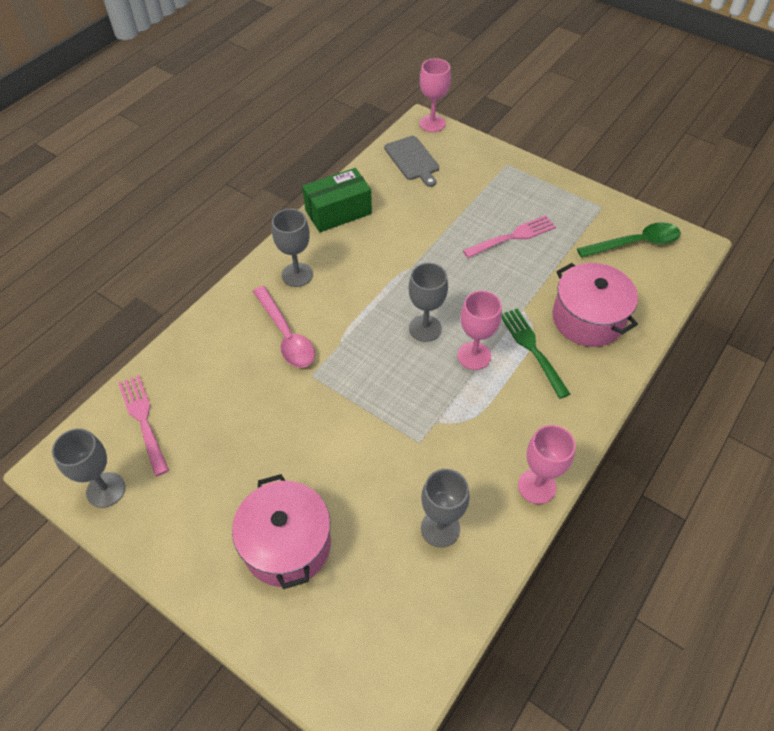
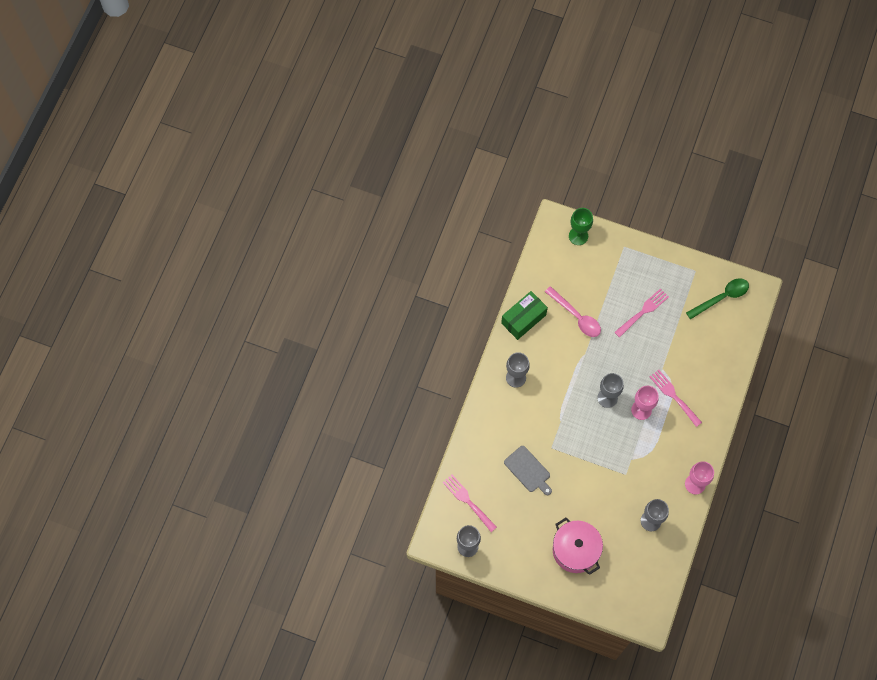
camera: 15 degrees left, 15 degrees up
(286, 335) = (526, 424): pink spoon -> pink spoon (576, 316)
(412, 160) = (558, 258): grey cutting board -> grey cutting board (528, 470)
(432, 123) = (561, 218): pink goblet -> none
(448, 143) = (578, 236): none -> green goblet
(532, 349) = (674, 396): green fork -> pink fork
(588, 319) = (702, 366): pink pot -> none

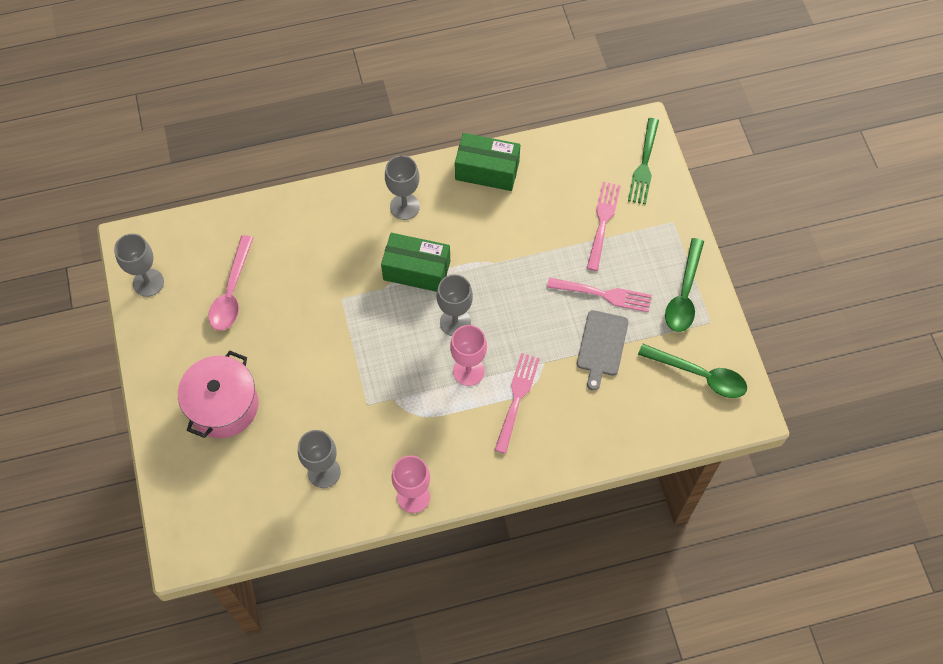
camera: 55 degrees right, 5 degrees down
(468, 501) = (207, 249): pink fork -> pink fork (603, 222)
(528, 470) = (293, 290): grey cutting board -> grey cutting board (602, 346)
(561, 397) = (416, 270): none -> green box
(576, 316) = (536, 224): pink spoon -> pink spoon (232, 292)
(578, 236) = (644, 165): green goblet -> green fork
(670, 272) = (684, 294): none -> green spoon

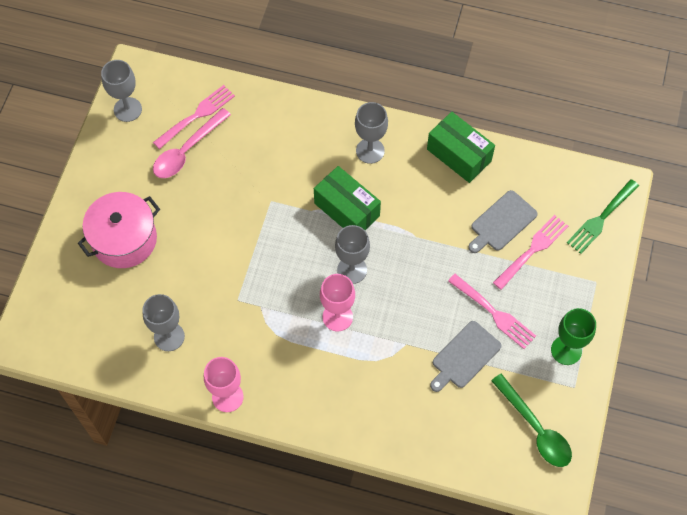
camera: 30 degrees right, 0 degrees up
(517, 398) = (363, 362): pink fork -> pink fork (197, 115)
(561, 211) = (502, 222): none -> grey cutting board
(684, 294) = (566, 350): green spoon -> green goblet

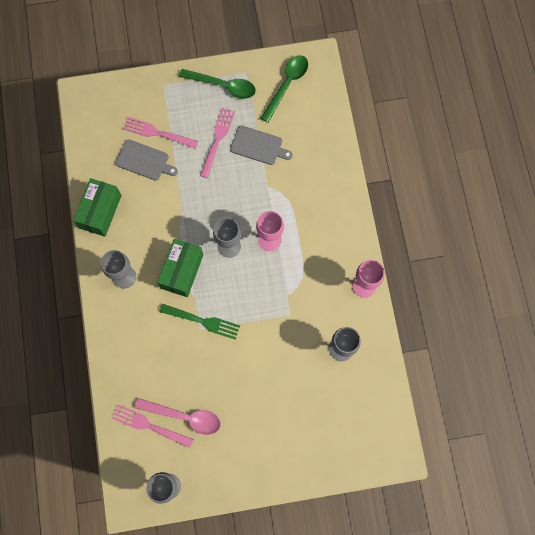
camera: 115 degrees left, 10 degrees up
(124, 239) = (282, 424): pink pot -> none
(566, 350) = (223, 86): green goblet -> green spoon
(601, 218) = (112, 98): green fork -> green fork (203, 321)

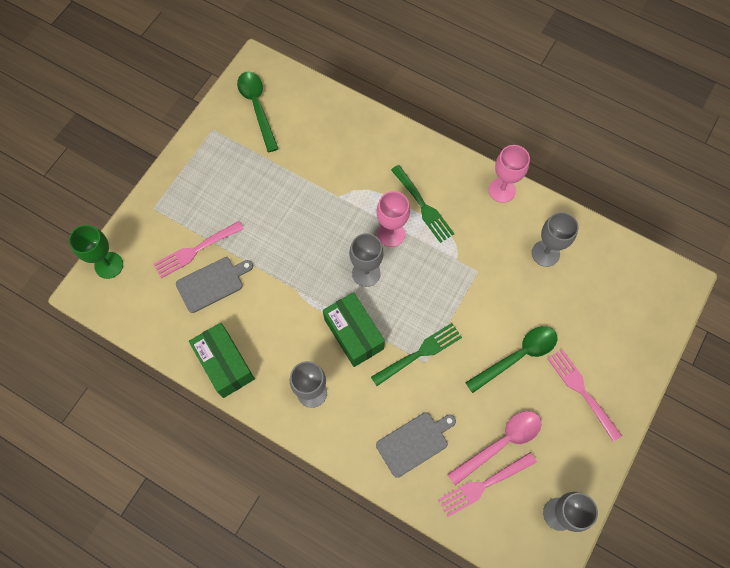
camera: 50 degrees left, 5 degrees down
(106, 92) = (109, 265): none -> green goblet
(217, 139) = (253, 203): pink fork -> pink fork (582, 391)
(223, 86) = (206, 159): green spoon -> green spoon (517, 356)
(258, 146) = (292, 174): grey cutting board -> grey cutting board (414, 442)
(307, 244) = (423, 206): none -> green fork

